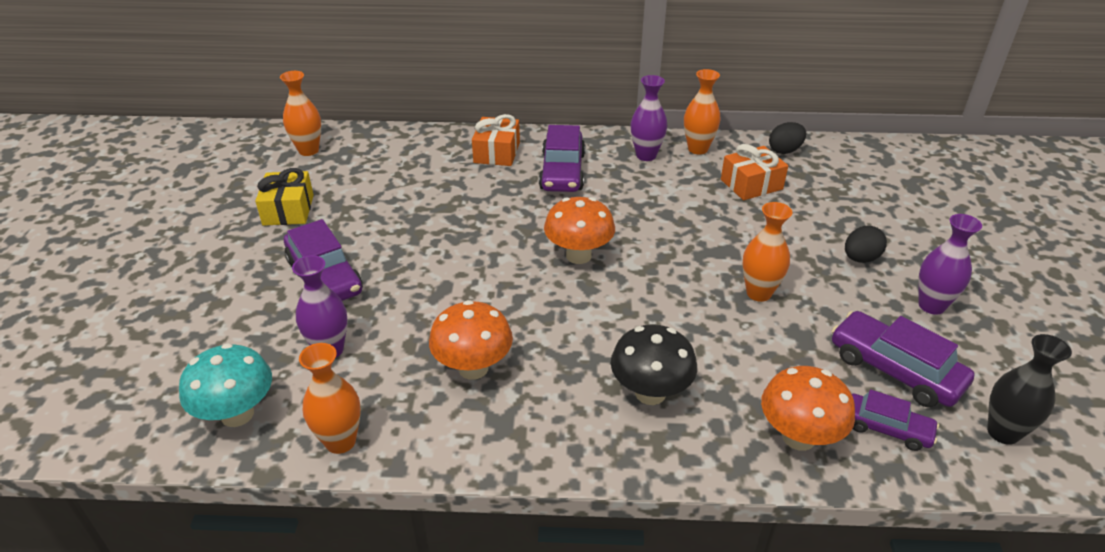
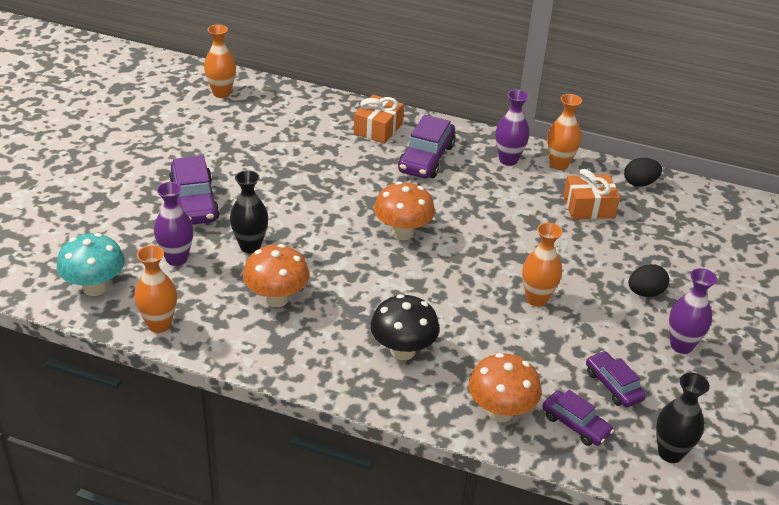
camera: 15 degrees right, 0 degrees up
(288, 210) = (186, 141): yellow gift -> none
(414, 312) = (250, 246): none -> black vase
(895, 369) = (613, 385): purple car -> purple car, size x0.62

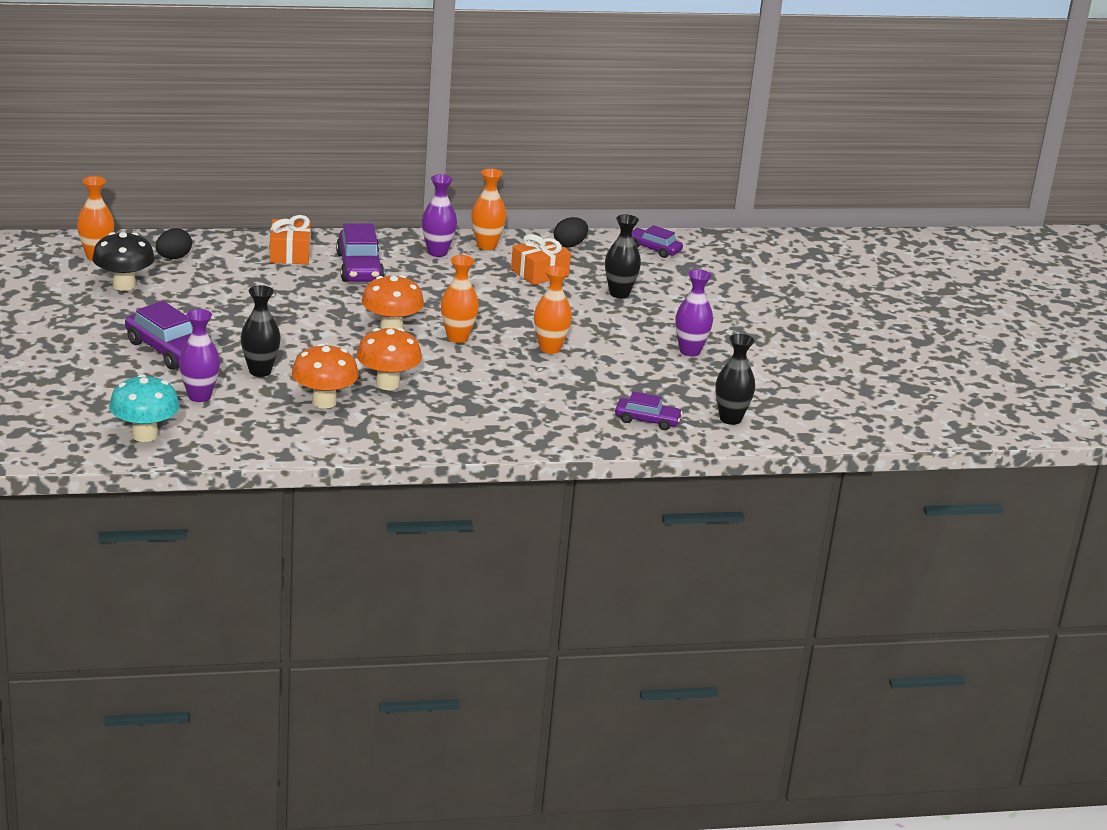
camera: 30 degrees left, 10 degrees down
(159, 325) = (236, 445): orange vase -> orange vase (457, 337)
(403, 351) = (469, 409): black mushroom -> black mushroom (124, 285)
(500, 412) = (583, 427): orange mushroom -> orange mushroom (387, 384)
(613, 385) = (656, 389): purple car -> purple car (653, 249)
(645, 293) = (635, 323): black egg -> black egg (173, 257)
(652, 252) = (619, 293): none -> black vase

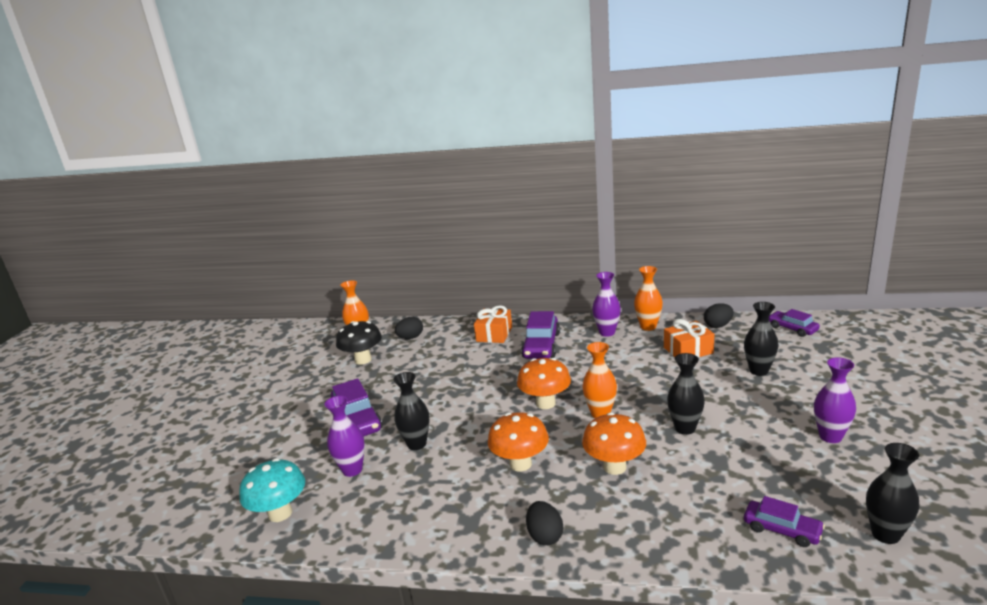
camera: 25 degrees right, 5 degrees down
(324, 402) = (454, 483): orange mushroom -> orange mushroom (614, 467)
(437, 436) = (545, 536): none -> black egg
(550, 348) = (685, 428): orange vase -> black vase

